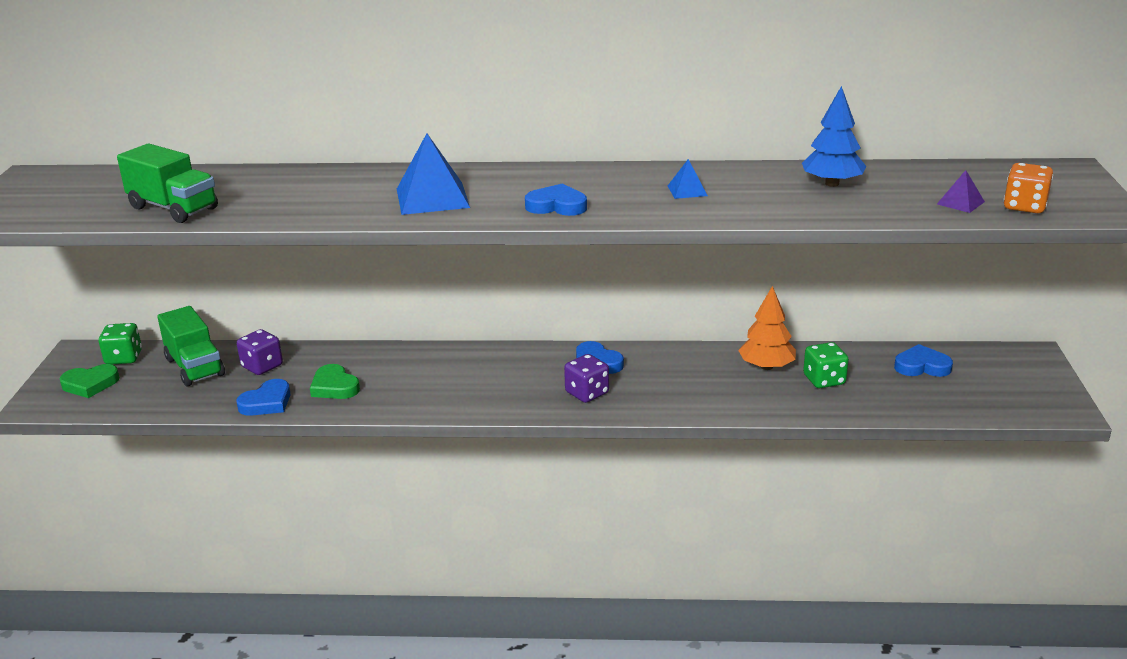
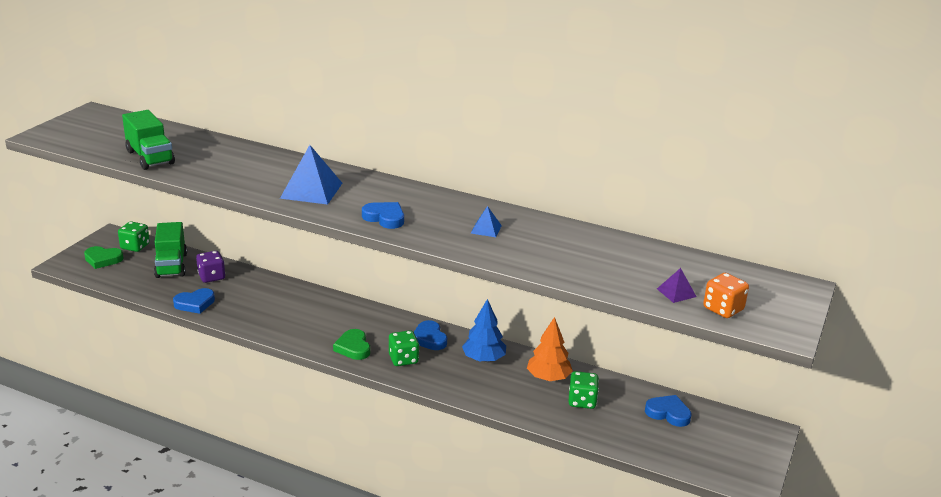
camera: 20 degrees right, 0 degrees up
(334, 387) = (244, 305): green heart -> green heart (353, 347)
(587, 393) = (403, 359): purple dice -> green dice
(832, 183) = (597, 251): blue tree -> blue tree (483, 359)

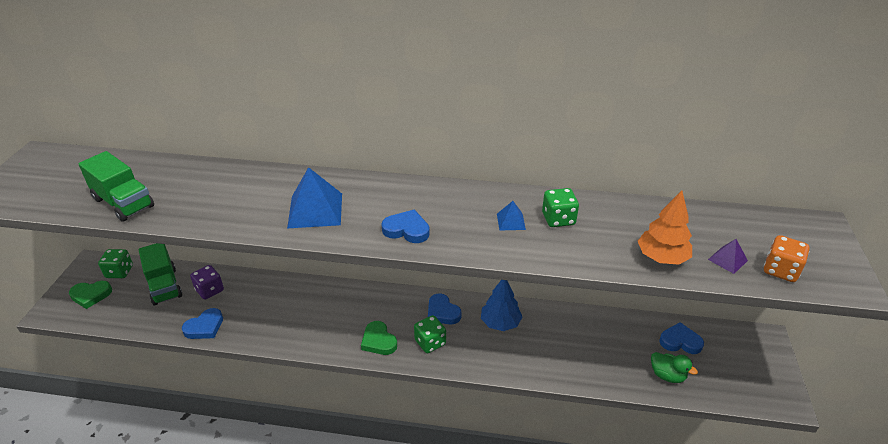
camera: 15 degrees left, 10 degrees up
(548, 378) = (564, 329): orange tree -> orange tree (661, 257)
(582, 401) = (605, 348): green dice -> green dice (558, 219)
(634, 436) = (667, 375): none -> green duck

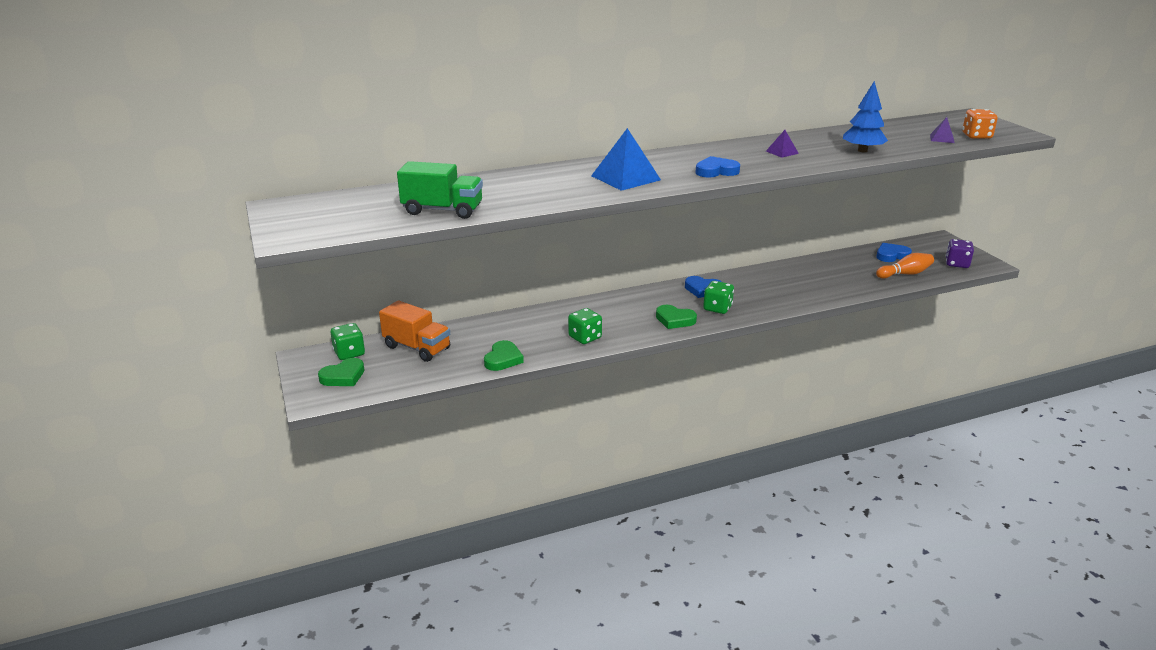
camera: 30 degrees left, 10 degrees down
(164, 286) = (417, 348): green truck -> orange truck
(205, 327) = (503, 359): blue heart -> green heart
(210, 290) = (470, 337): purple dice -> purple dice (957, 264)
(500, 323) = (756, 282): blue tree -> blue tree (862, 150)
(511, 221) = (782, 152): blue pyramid -> purple pyramid
(558, 219) = (811, 144): green dice -> green dice (585, 337)
(661, 257) = (903, 146): orange tree -> none
(667, 375) = (905, 274): green duck -> orange bowling pin

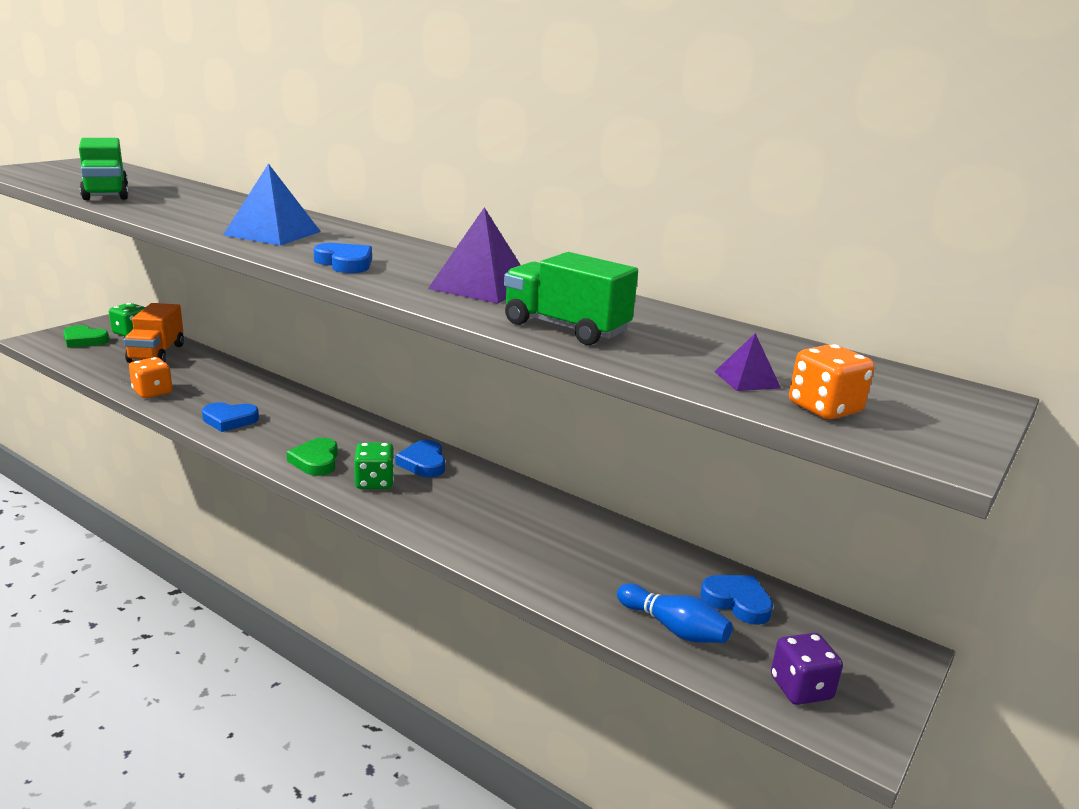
camera: 55 degrees right, 5 degrees down
(503, 359) = (152, 392): green heart -> orange dice
(585, 337) = (229, 420): green dice -> blue heart
(782, 152) = (481, 286): purple pyramid -> purple pyramid, size x2.00
(862, 150) = (565, 328): blue tree -> green truck
(905, 274) = (673, 628): orange bowling pin -> blue bowling pin

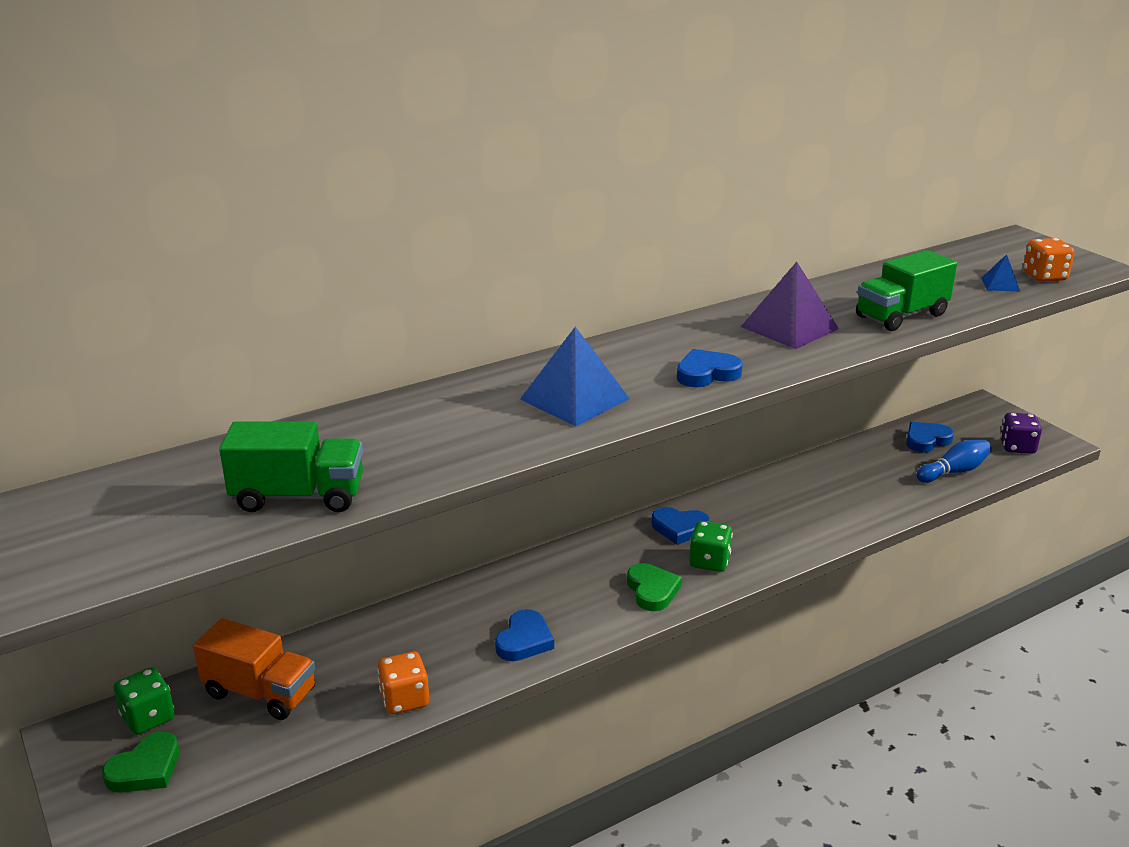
camera: 65 degrees left, 5 degrees up
(316, 461) = (652, 590): green heart -> green heart turned 120 degrees counterclockwise
(747, 380) = (1000, 284): purple pyramid -> blue pyramid

